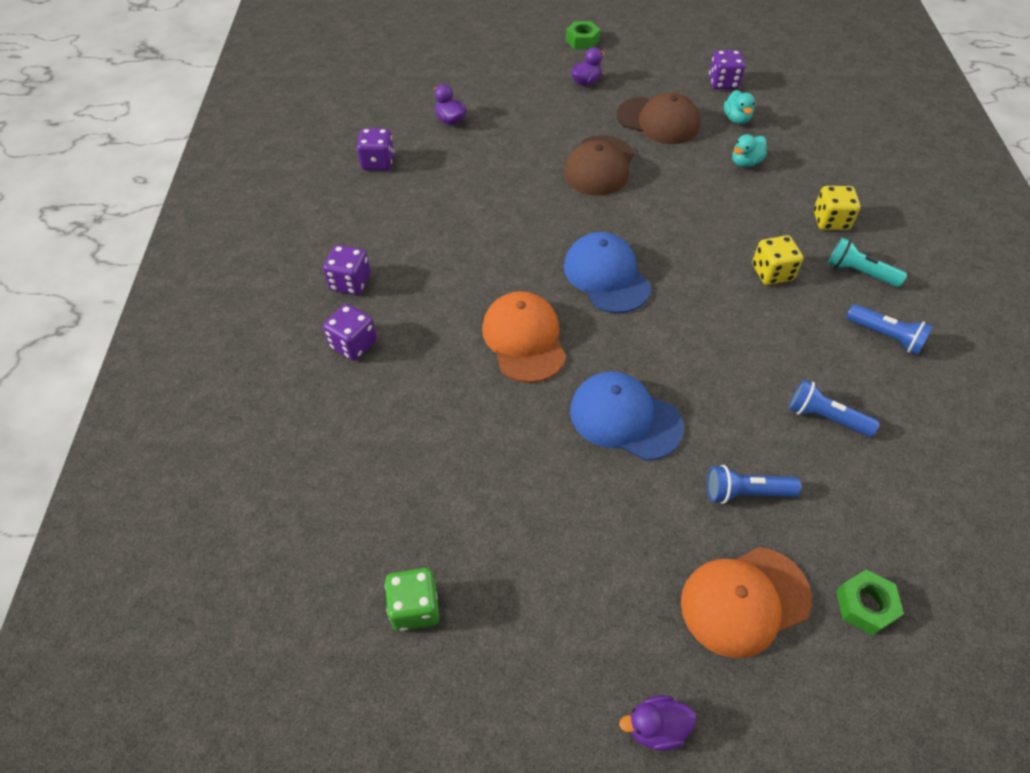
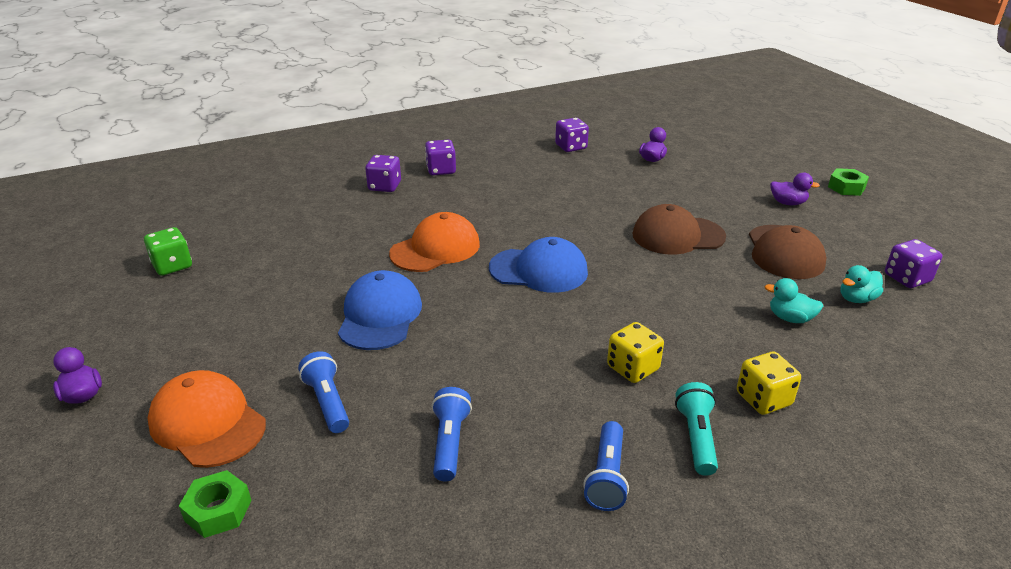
camera: 65 degrees right, 20 degrees down
(606, 276) = (539, 270): blue cap -> blue cap turned 60 degrees clockwise

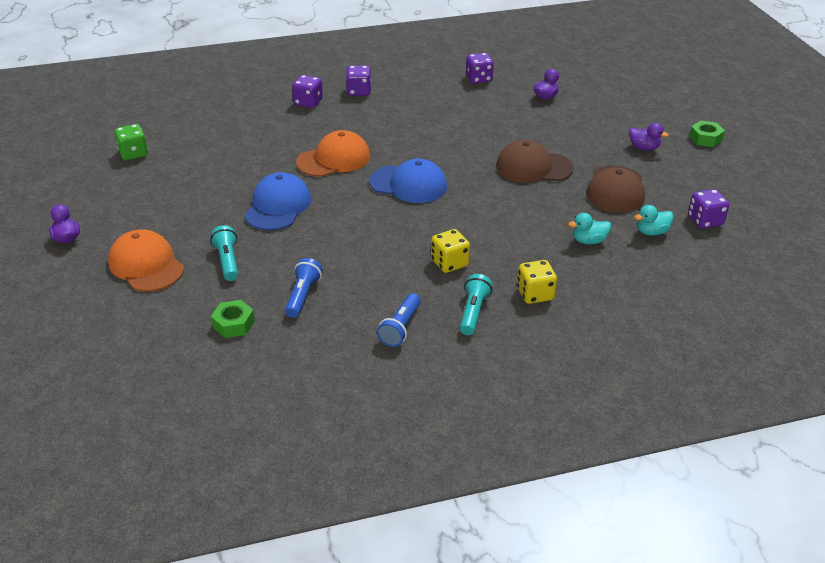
camera: 10 degrees right, 5 degrees up
(218, 510) = (147, 316): green nut -> green nut (233, 324)
(328, 402) = (227, 261): blue flashlight -> turquoise flashlight
(790, 318) = (589, 241): turquoise duck -> turquoise duck turned 45 degrees counterclockwise

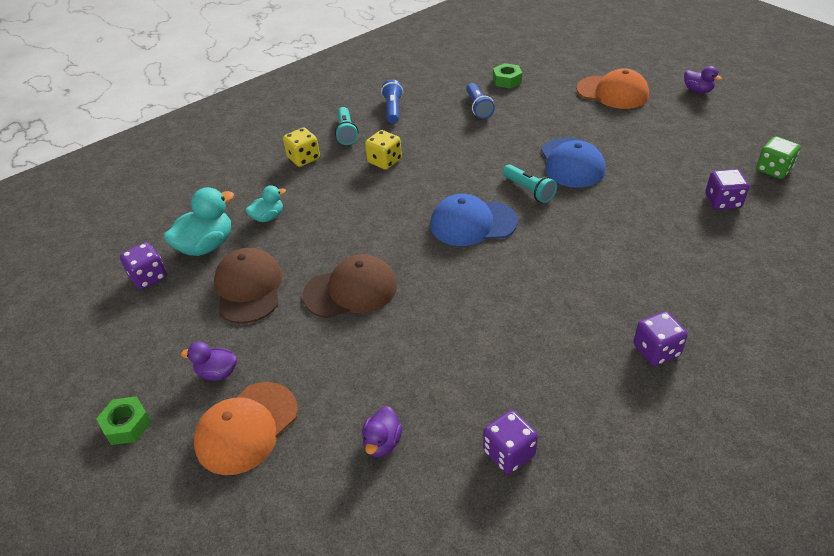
camera: 160 degrees right, 5 degrees up
(227, 261) = (558, 112): turquoise flashlight -> turquoise flashlight (529, 190)
(308, 102) = (696, 304): purple dice -> purple dice (722, 201)
(334, 159) = (575, 228): orange cap -> orange cap (246, 428)
(652, 232) = (206, 246): turquoise duck -> turquoise duck, size x1.73

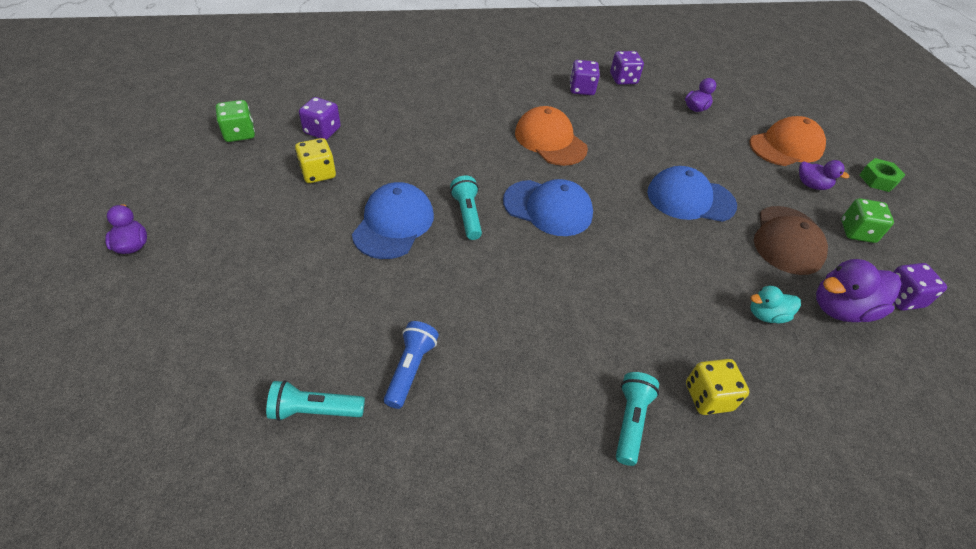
camera: 160 degrees left, 5 degrees up
(174, 330) = (857, 232): none -> green dice
(206, 246) = (840, 309): turquoise duck -> purple duck
(351, 290) = (690, 199): brown cap -> blue cap
(384, 161) = (597, 333): yellow dice -> yellow dice (318, 173)
(393, 109) = (535, 440): blue flashlight -> none
(507, 80) = (314, 410): green nut -> turquoise flashlight
(612, 92) = (220, 297): orange cap -> orange cap (550, 140)
(656, 350) = (496, 81): purple dice -> purple dice (581, 89)

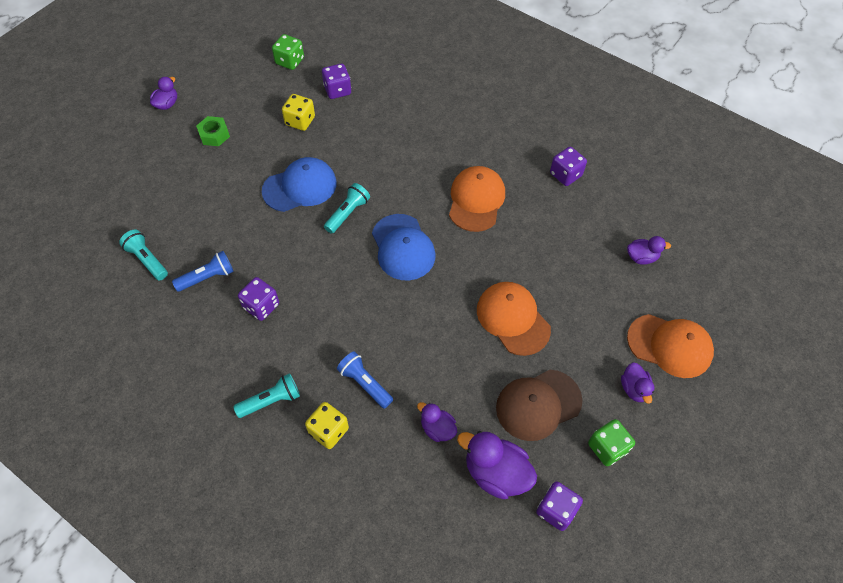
camera: 50 degrees right, 10 degrees up
(623, 79) = (617, 189): purple dice -> purple dice (261, 306)
(674, 331) = (365, 383): none -> blue flashlight
(690, 199) = (512, 319): blue cap -> orange cap
(766, 315) = (437, 428): turquoise duck -> purple duck
(878, 180) = (708, 435): green nut -> green nut (214, 135)

